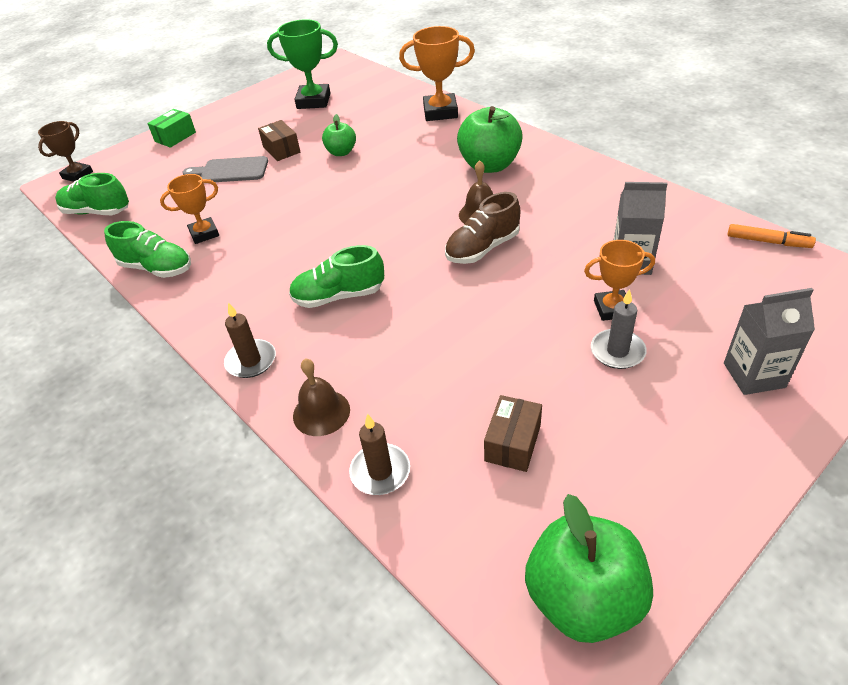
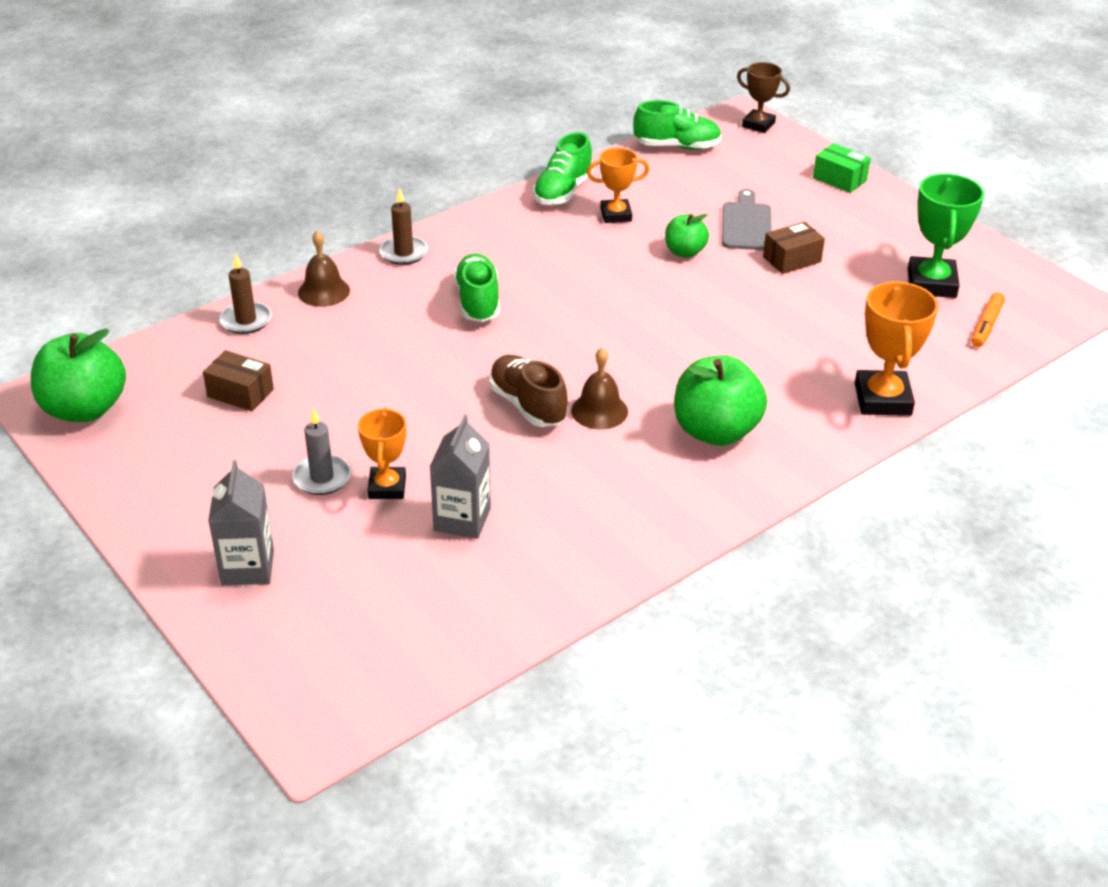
camera: 90 degrees right, 5 degrees down
(97, 212) = (677, 146): green shoe -> green shoe turned 75 degrees clockwise
(204, 233) = (616, 215): orange trophy -> orange trophy turned 75 degrees counterclockwise
(341, 152) = (776, 306): green apple -> green apple (684, 252)
(768, 242) = (463, 657): orange marker -> orange marker (986, 326)

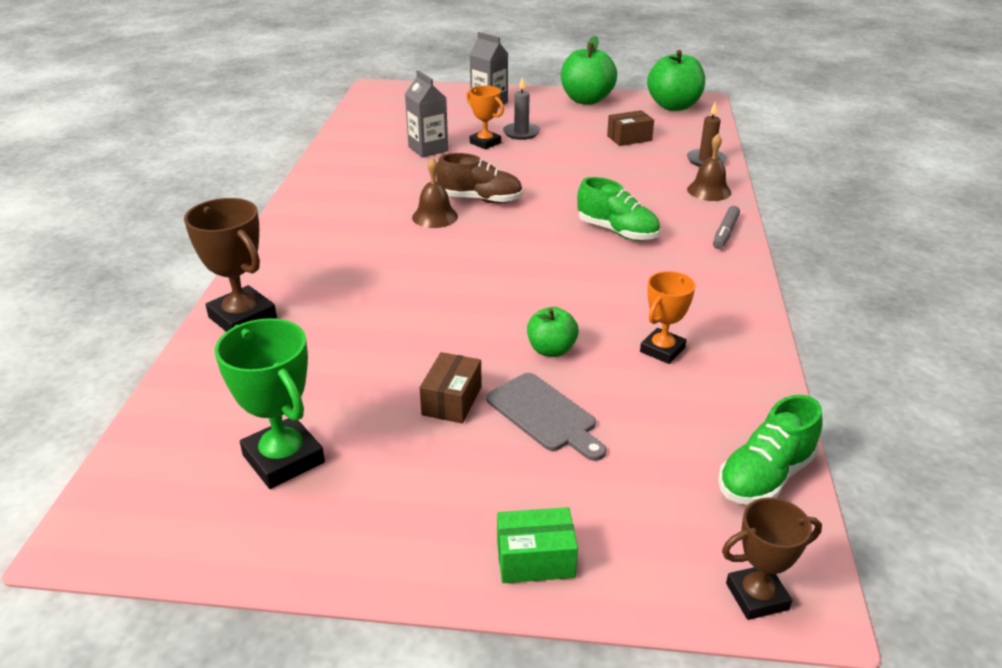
camera: 135 degrees right, 5 degrees down
(403, 253) = (725, 233): brown candle -> grey marker
(563, 191) = (742, 345): green shoe -> none
(715, 431) = (346, 241): green apple -> green apple (586, 100)
(882, 399) = (242, 318): orange trophy -> brown trophy
(986, 326) = (188, 439): orange marker -> none

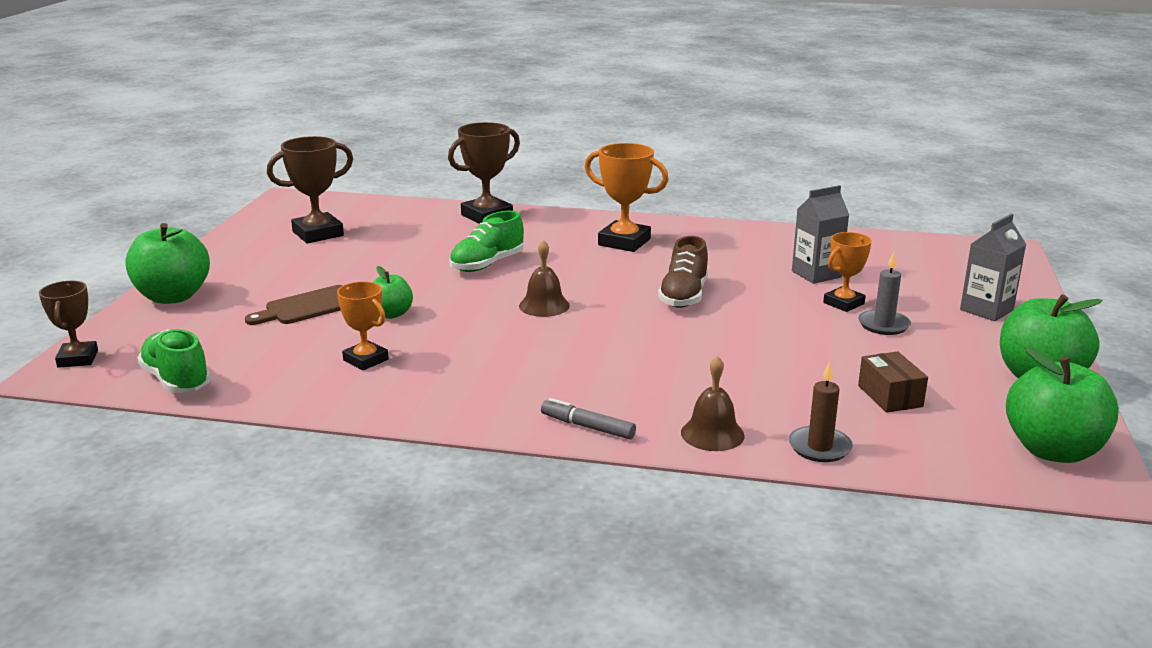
camera: 95 degrees right, 10 degrees down
(283, 459) = (318, 234): green trophy -> brown trophy
(346, 228) = (624, 242): none -> orange trophy
(435, 216) = (645, 276): brown bell -> brown bell (544, 305)
(452, 401) = (346, 278): brown box -> none
(535, 559) = (173, 297): green box -> green apple
(544, 415) = (308, 307): grey cutting board -> brown cutting board
(617, 231) = (601, 361): green shoe -> green shoe (487, 264)

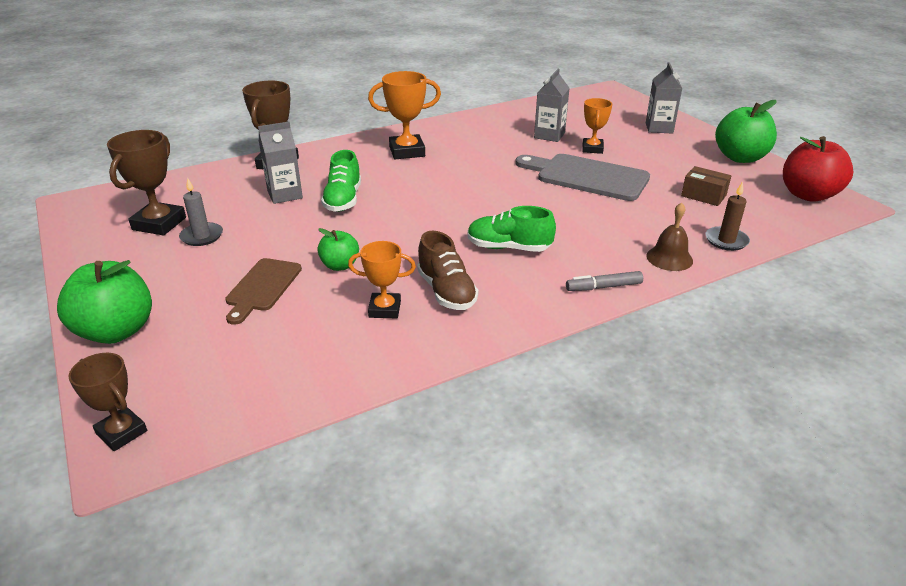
camera: 40 degrees left, 10 degrees up
(176, 380) = (259, 402): green shoe -> green shoe (508, 248)
(447, 244) = (285, 195): none -> grey carton
(544, 305) = (434, 215): brown bell -> none
(684, 296) = (505, 176): brown shoe -> brown shoe (446, 292)
(777, 327) = (587, 177): none -> grey cutting board
(883, 325) = (631, 154): grey candle -> grey candle (202, 236)
(1053, 450) = (808, 195): green apple -> red apple

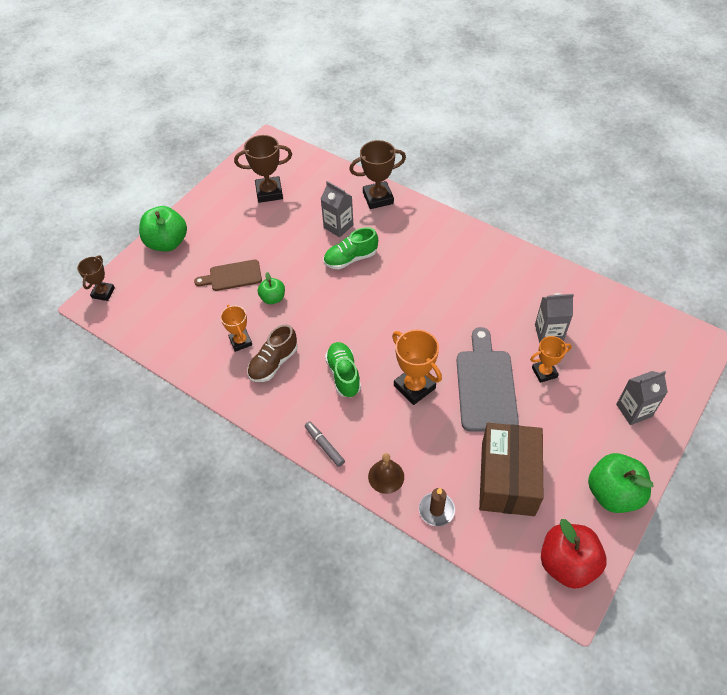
camera: 65 degrees right, 20 degrees up
(202, 236) = (267, 219): grey candle -> none
(407, 151) = (447, 256): orange trophy -> orange trophy (414, 387)
(703, 195) = (507, 478): brown box -> brown box, size x2.14

